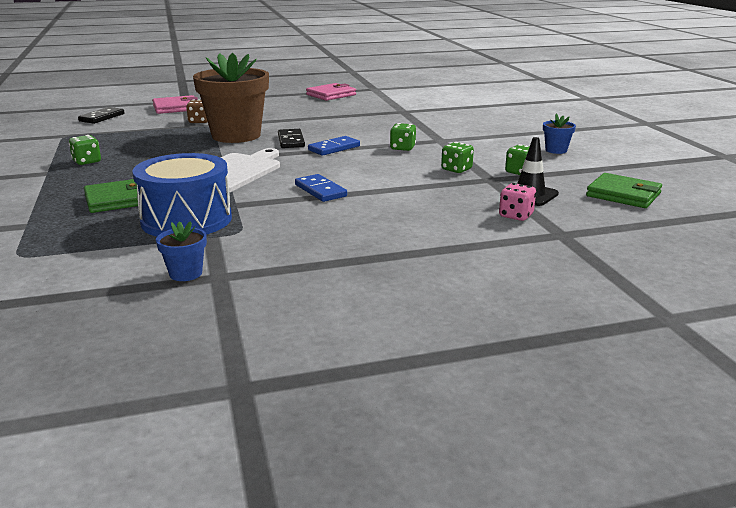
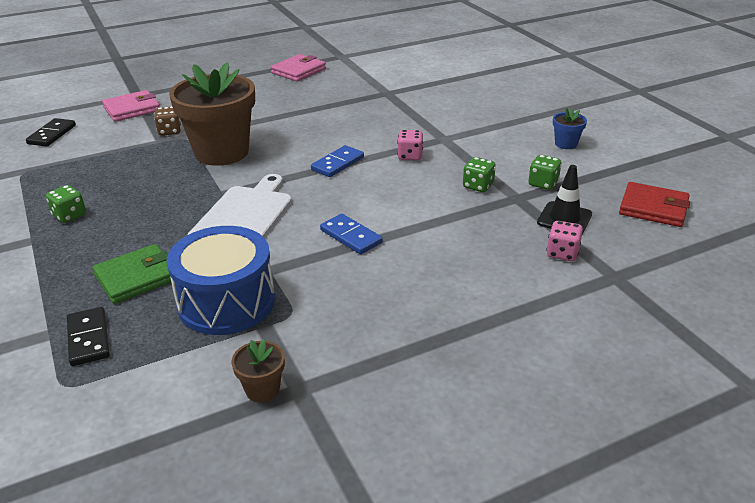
camera: 10 degrees left, 10 degrees up
(185, 273) = (262, 389): blue flower pot -> brown flower pot
(291, 141) = (286, 155): black domino -> black domino (89, 338)
(402, 148) = (410, 156): green dice -> pink dice
(623, 195) = (653, 208): green wallet -> red wallet

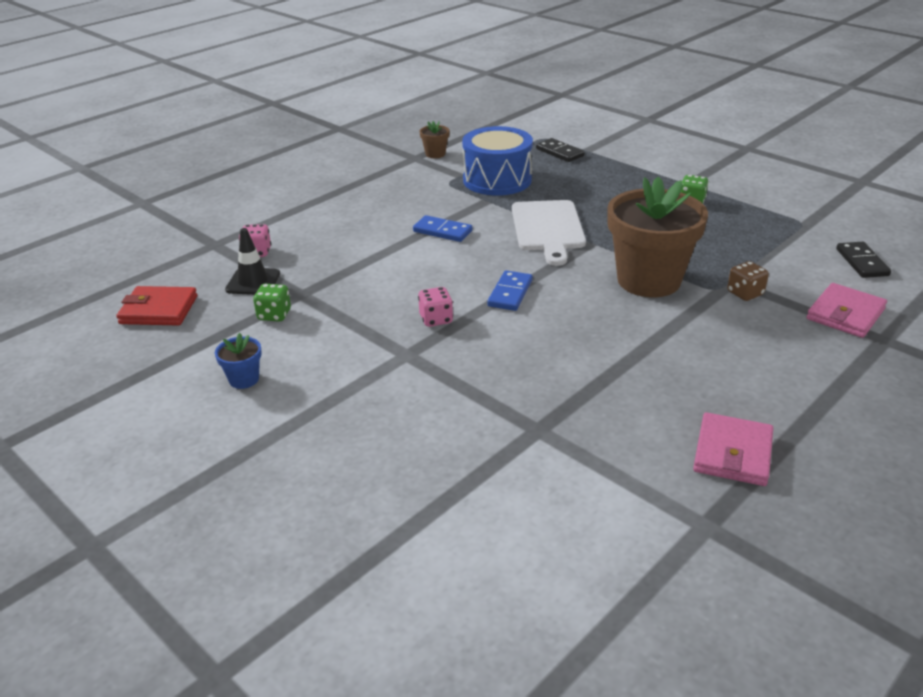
camera: 160 degrees right, 0 degrees up
(137, 277) = (575, 180): green wallet -> none
(478, 186) = (345, 298): green dice -> none

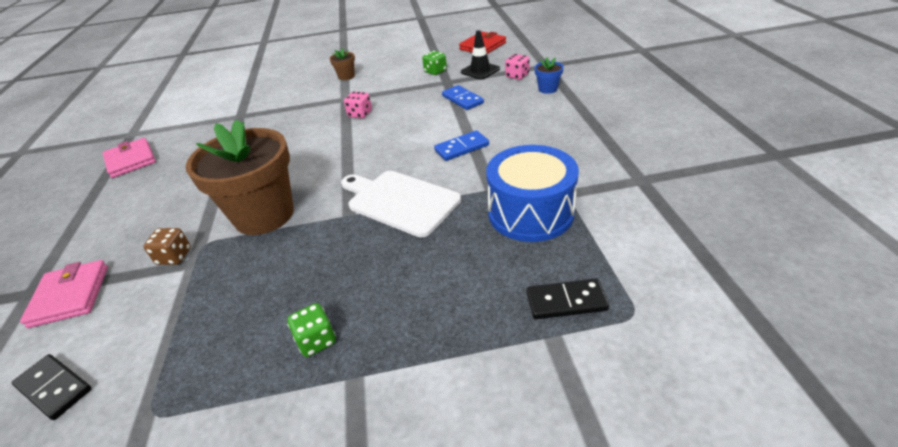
camera: 130 degrees right, 5 degrees up
(244, 379) = (391, 59): blue flower pot -> blue flower pot (547, 89)
(435, 154) = (641, 195): brown flower pot -> brown flower pot (346, 76)
(510, 293) = (345, 147): blue domino -> blue domino (462, 99)

